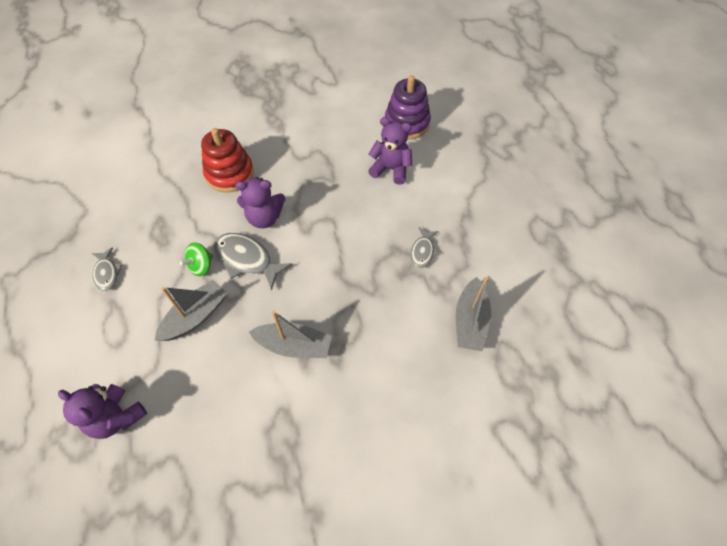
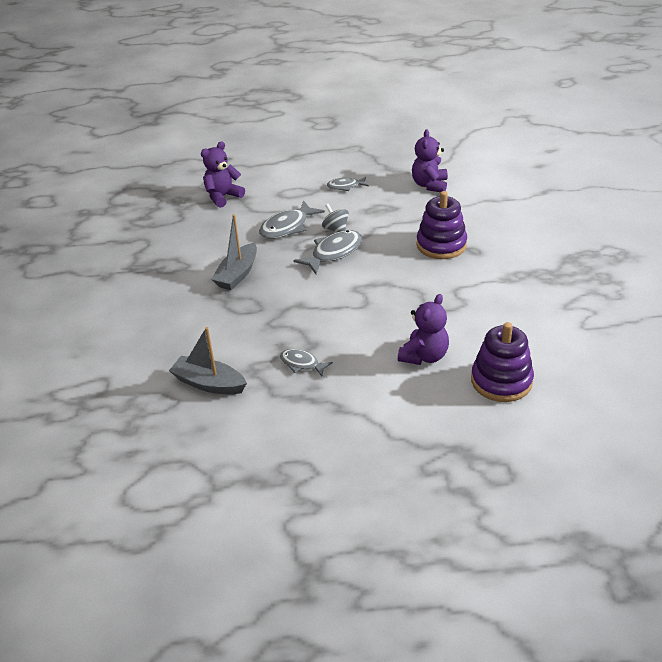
camera: 105 degrees right, 20 degrees down
(196, 316) = (287, 227): grey boat -> grey fish
(201, 266) = (336, 229): green spinning top -> grey spinning top
(229, 174) = (441, 245): red stacking toy -> purple stacking toy
(264, 218) = (379, 264): purple teddy bear -> purple teddy bear (430, 185)

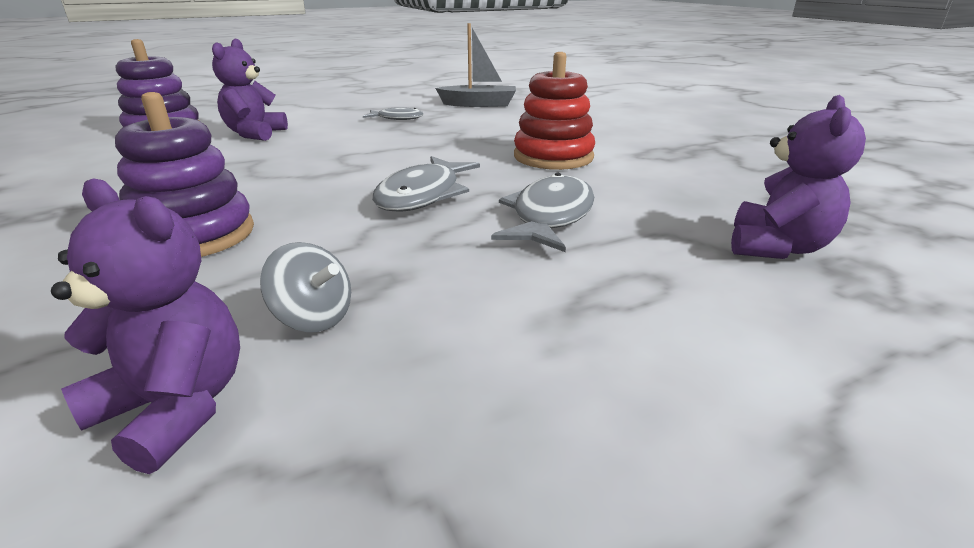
camera: 155 degrees right, 10 degrees down
(237, 274) = (553, 157): grey boat -> red stacking toy
(336, 229) = (444, 227): grey spinning top -> grey spinning top (313, 318)
(345, 186) = (496, 337): grey fish -> none
(430, 185) = (176, 407): purple teddy bear -> purple teddy bear turned 45 degrees counterclockwise

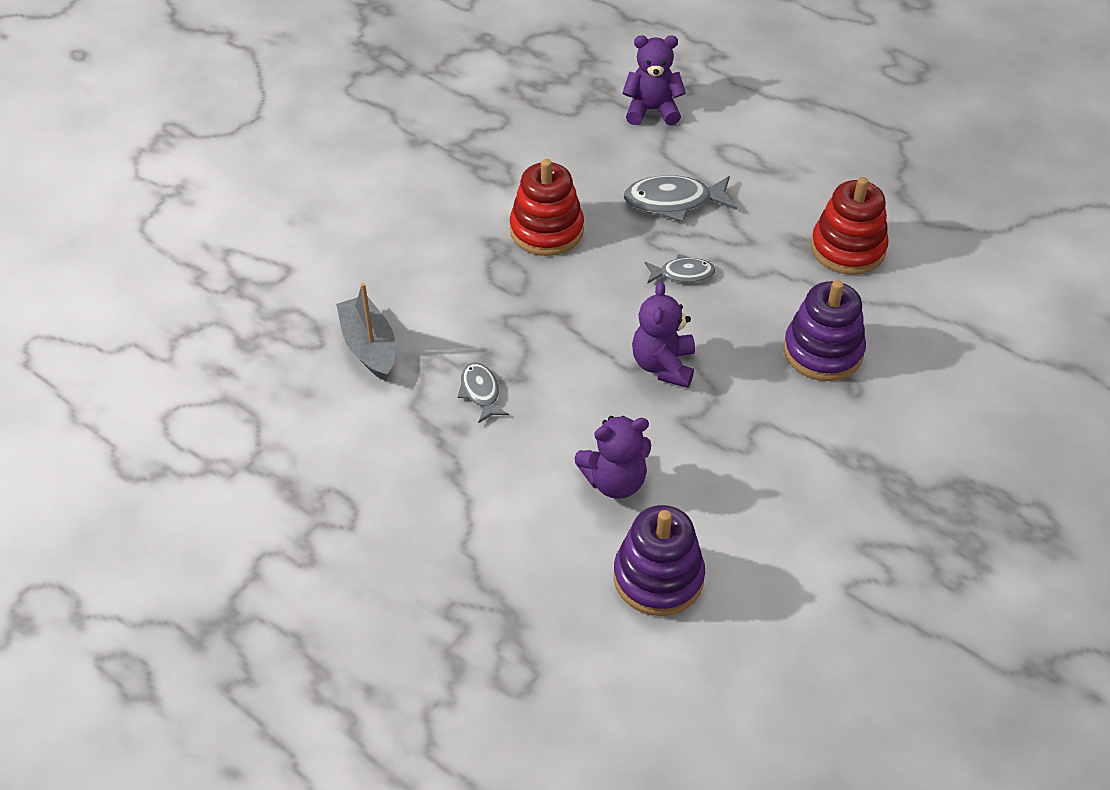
camera: 115 degrees left, 20 degrees up
(176, 407) = (922, 254): purple teddy bear -> purple teddy bear (663, 365)
(313, 318) = (847, 248): grey spinning top -> red stacking toy
(423, 195) = (682, 274): grey fish -> grey fish, size x0.60

